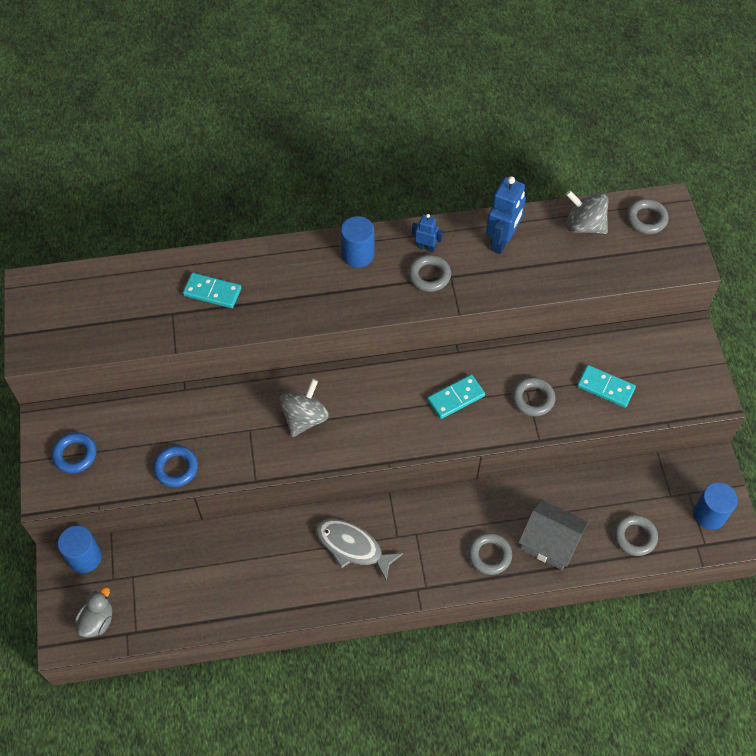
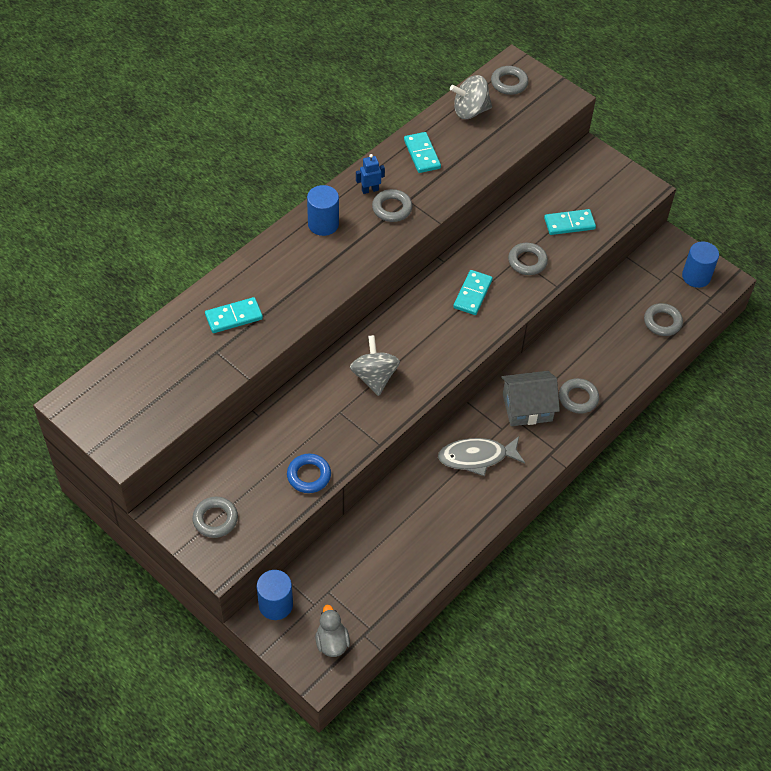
camera: 40 degrees left, 5 degrees down
(75, 455) = (215, 519): blue ring -> grey ring
(502, 241) = (422, 154): blue robot -> turquoise domino
(549, 542) = (610, 362): grey house -> grey house (527, 407)

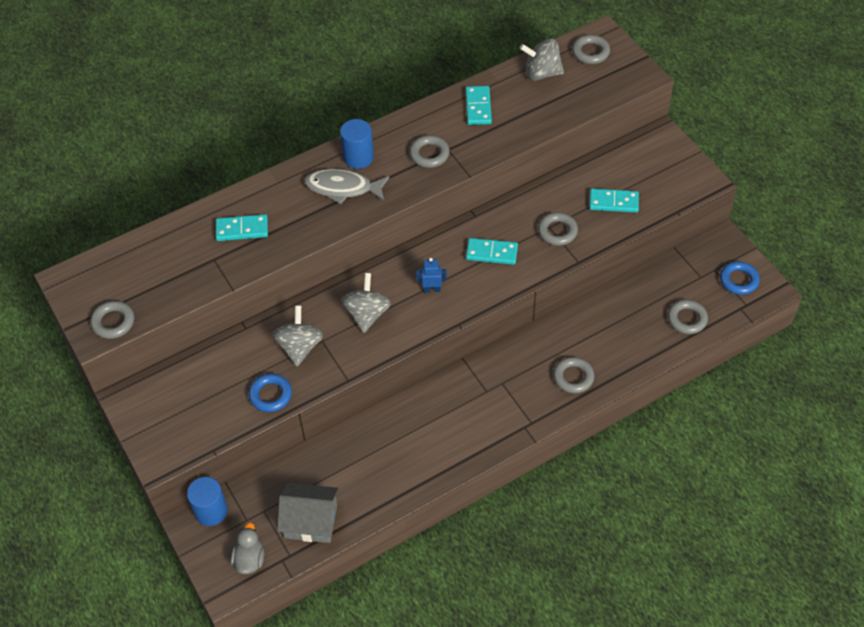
camera: 20 degrees right, 0 degrees up
(215, 519) = (170, 417): grey ring -> grey ring (113, 322)
(320, 423) = (299, 347): none -> grey spinning top
(370, 190) = (415, 133): blue robot -> blue robot (431, 289)
(472, 294) = (491, 253): turquoise domino -> turquoise domino turned 60 degrees clockwise
(477, 457) = (452, 413): grey fish -> grey fish (343, 188)
(527, 407) = (519, 376): grey house -> grey house (311, 521)
(696, 276) = (739, 280): blue cylinder -> blue ring

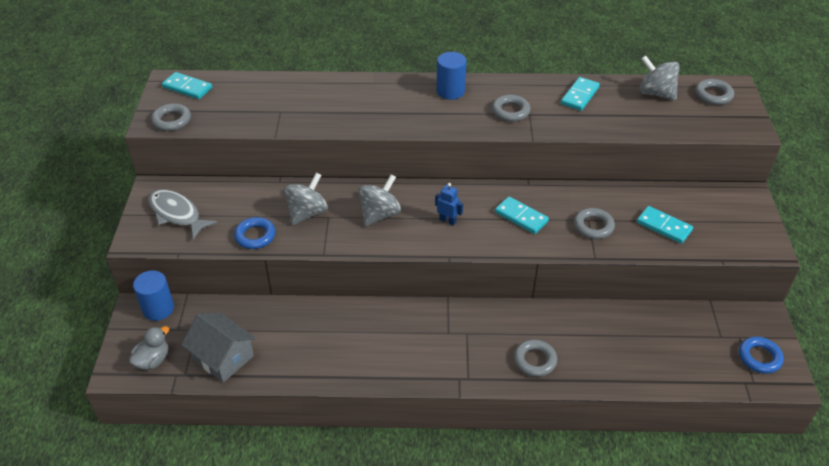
camera: 30 degrees right, 10 degrees down
(242, 229) = (319, 101): turquoise domino -> turquoise domino (187, 87)
(343, 188) = (420, 106): grey fish -> grey fish (177, 214)
(687, 319) = (682, 366): grey ring -> none

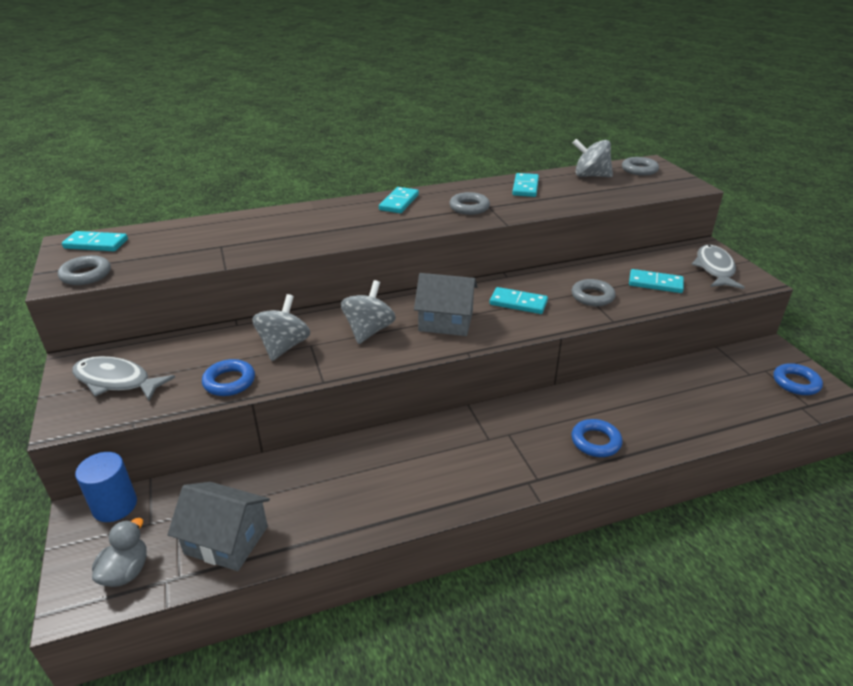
camera: 20 degrees left, 10 degrees down
(447, 221) = (446, 321): blue robot -> grey house
(450, 91) = (399, 202): blue cylinder -> turquoise domino
(535, 360) = (595, 441): grey ring -> blue ring
(737, 223) = (714, 269): none -> grey fish

